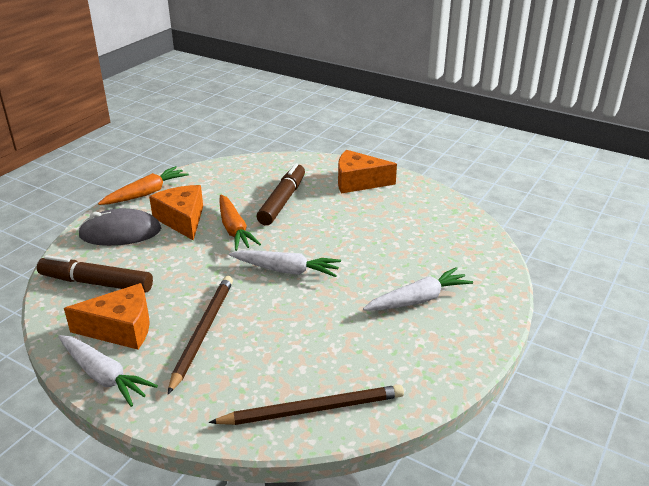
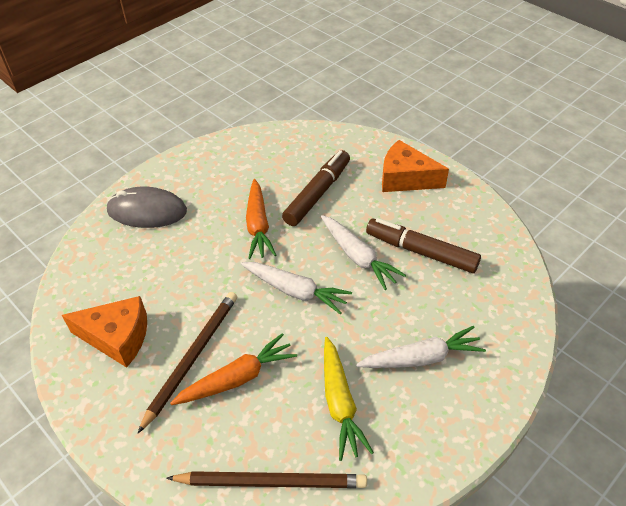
camera: 15 degrees right, 15 degrees up
(96, 283) = (109, 274): brown marker -> brown marker (421, 251)
(103, 376) = (87, 394): white carrot -> white carrot (358, 257)
(146, 193) = (184, 161): orange carrot -> orange carrot (237, 378)
(182, 220) = (210, 203): orange cheese -> none
(356, 342) = (340, 402): none -> yellow carrot

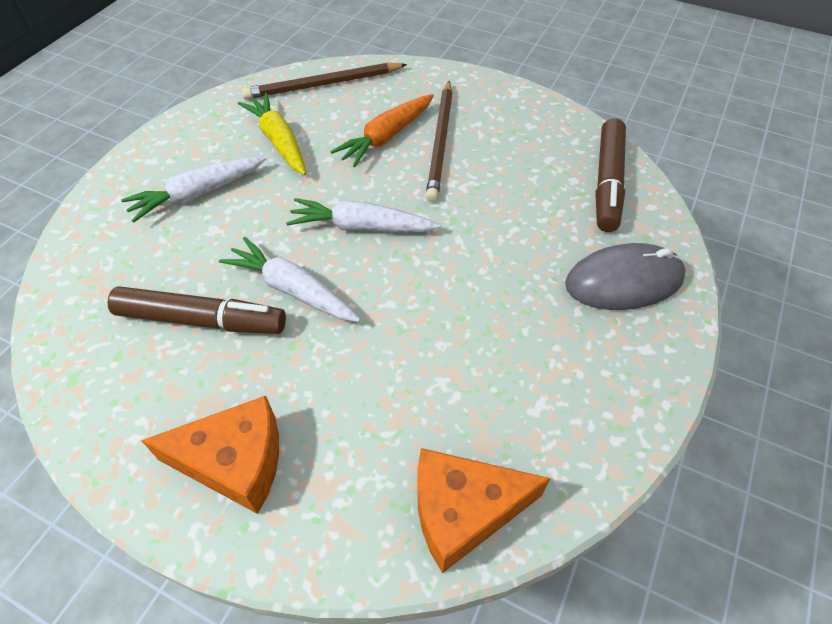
camera: 160 degrees right, 5 degrees up
(117, 337) = (528, 141): orange cheese -> orange cheese (463, 511)
(258, 225) = (452, 301): orange carrot -> none
(317, 193) = (385, 382): brown marker -> brown marker (607, 183)

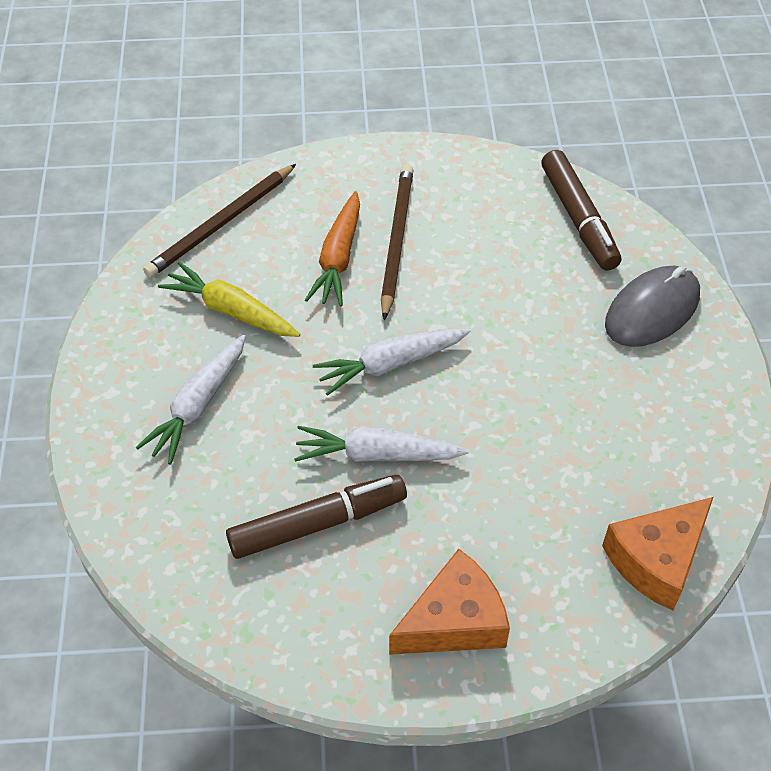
camera: 30 degrees left, 0 degrees up
(440, 142) = (396, 241): brown pencil -> brown pencil turned 150 degrees counterclockwise

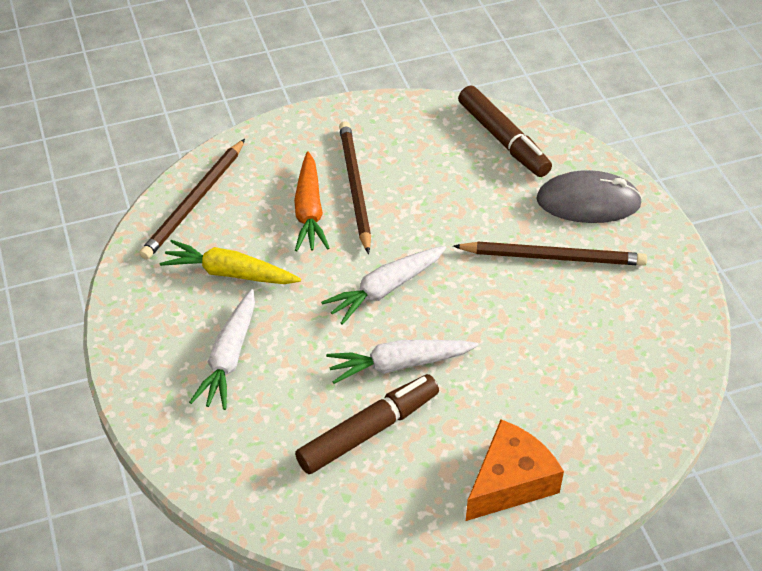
camera: 15 degrees left, 5 degrees down
(590, 367) = (553, 257): none -> brown pencil
(652, 310) = (588, 202): grey mouse -> grey mouse turned 60 degrees clockwise
(656, 560) = (657, 397): orange cheese -> none

